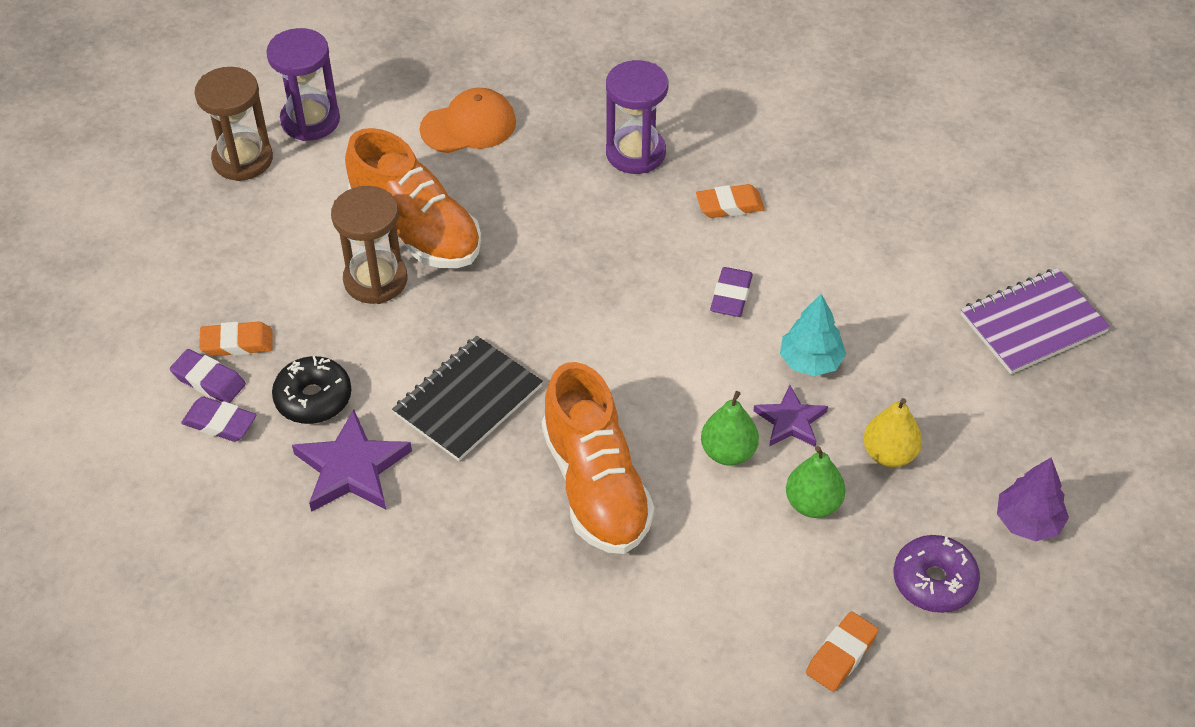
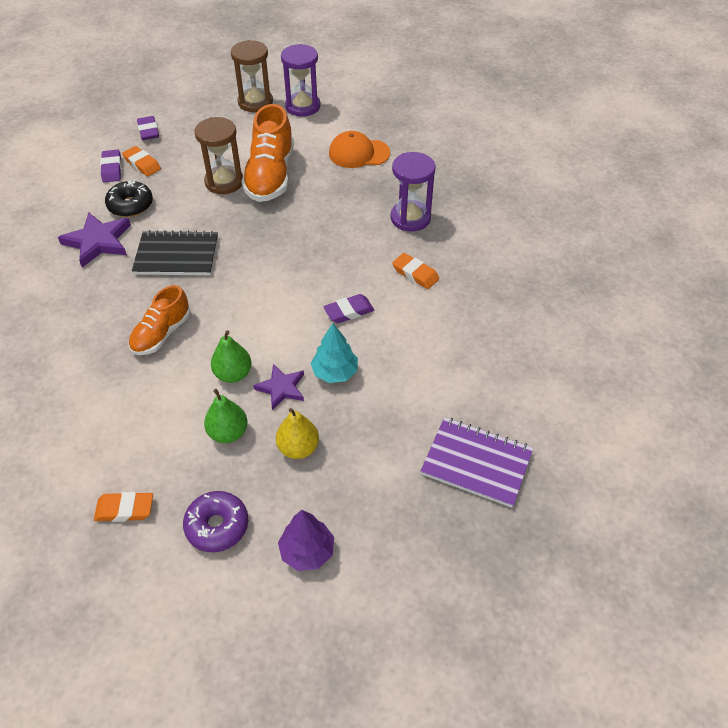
camera: 50 degrees right, 0 degrees up
(220, 423) = (89, 186): purple eraser -> purple eraser (148, 131)
(468, 126) = (359, 153): orange cap -> orange cap turned 150 degrees clockwise
(596, 486) = (161, 334): orange shoe -> orange shoe, size x0.62

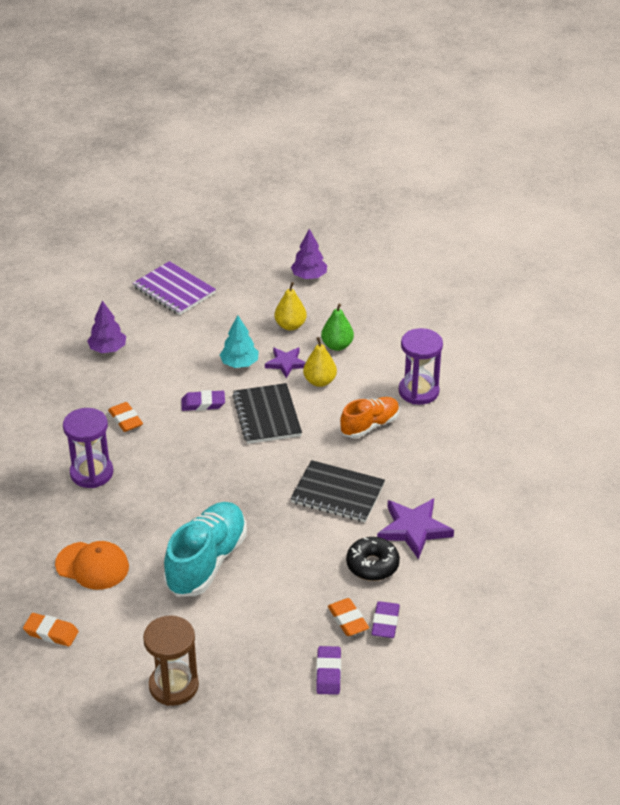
camera: 160 degrees left, 10 degrees down
(125, 509) = (421, 321): orange eraser -> orange eraser (51, 632)
(217, 526) = (361, 300): purple donut -> none
(224, 182) = (261, 568): brown hourglass -> none
(233, 374) = (320, 381): green pear -> yellow pear
(270, 176) = (207, 562): orange shoe -> turquoise shoe
(276, 316) = (267, 415): none -> black notebook
(302, 106) = (116, 660): purple hourglass -> purple hourglass (418, 391)
(492, 349) = (108, 349): none -> purple tree

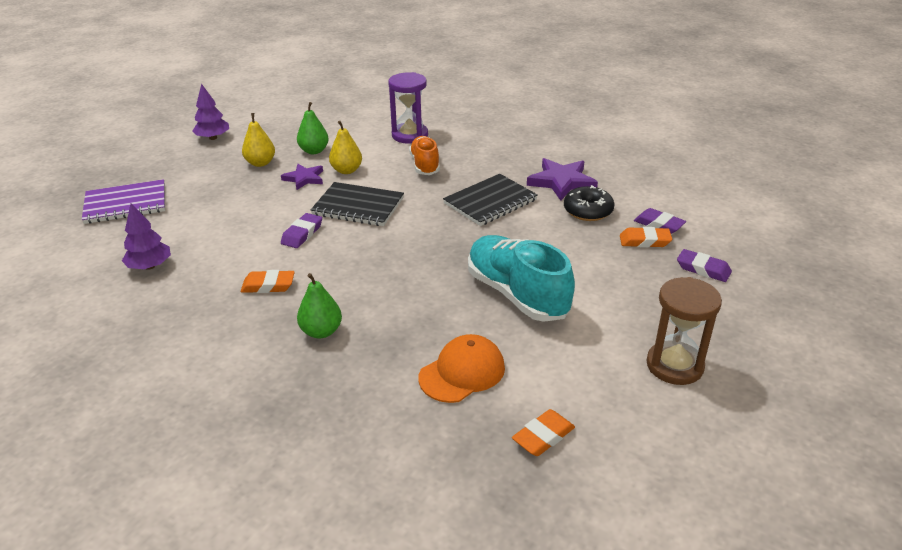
camera: 60 degrees left, 5 degrees down
(91, 473) = (321, 331): purple hourglass -> green pear
(239, 364) = (274, 200): turquoise tree -> none

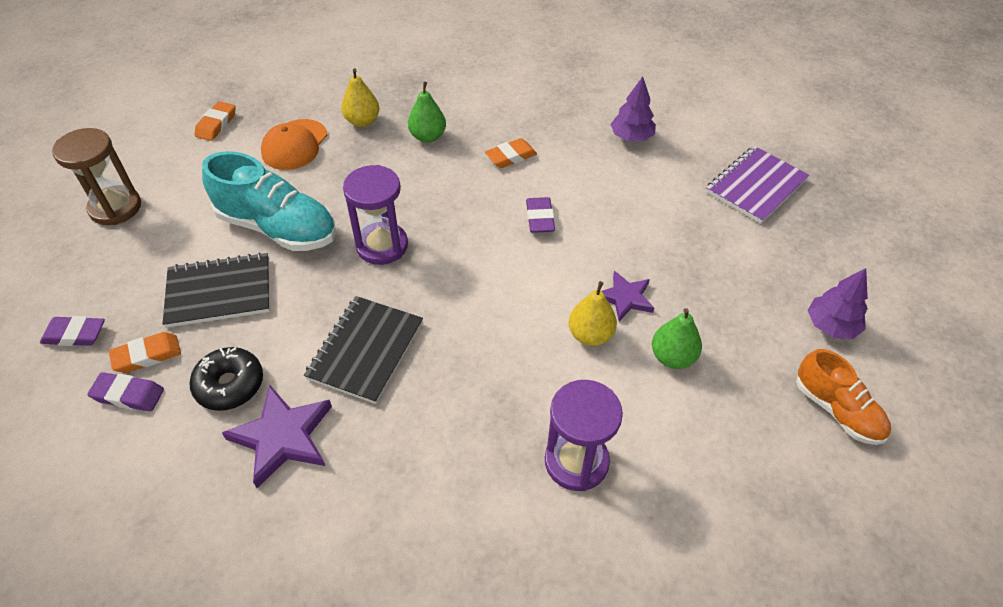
camera: 150 degrees right, 15 degrees up
(260, 163) = (708, 303): yellow pear -> yellow pear (362, 121)
(358, 206) = (518, 278): black notebook -> black notebook (219, 292)
(425, 165) = (498, 392): orange shoe -> orange shoe (836, 410)
(438, 254) = (382, 246): none -> purple hourglass

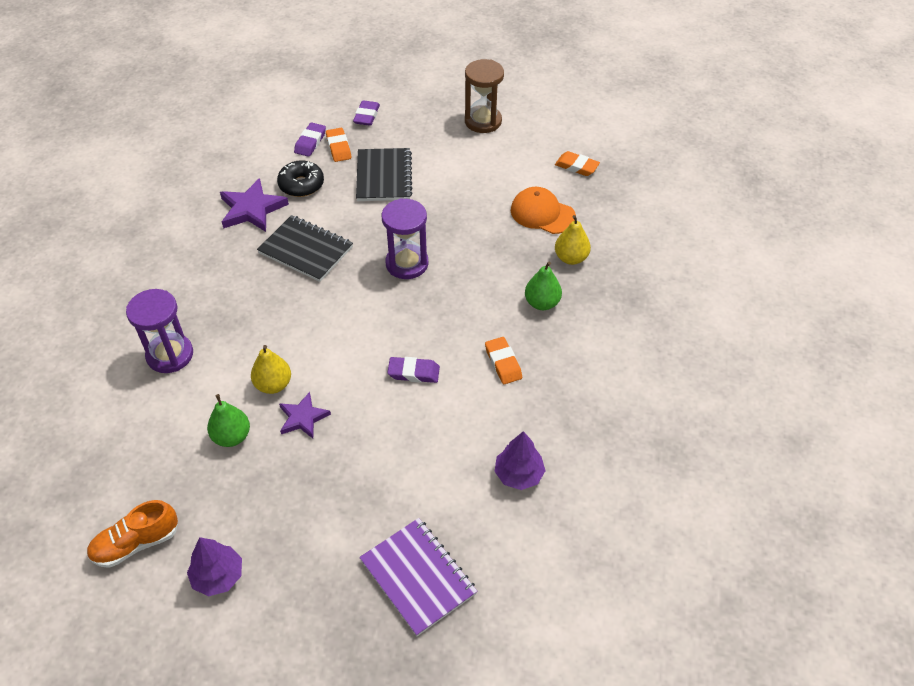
camera: 100 degrees right, 0 degrees up
(278, 228) = (442, 204): turquoise shoe -> none

